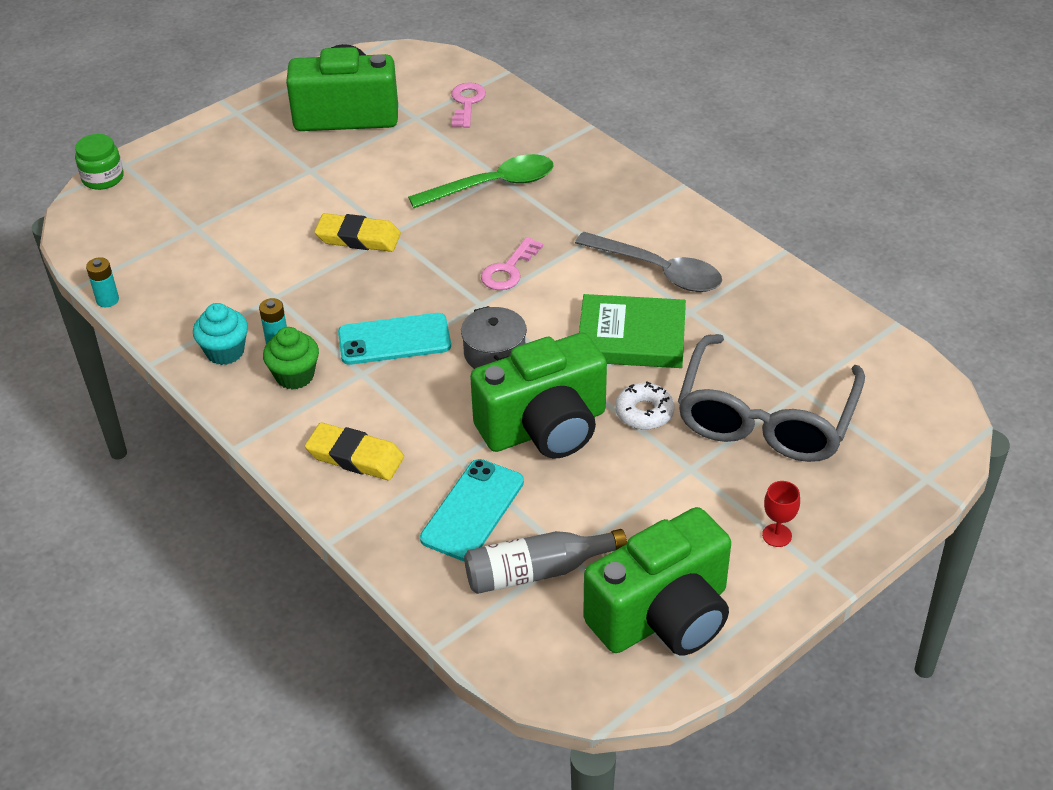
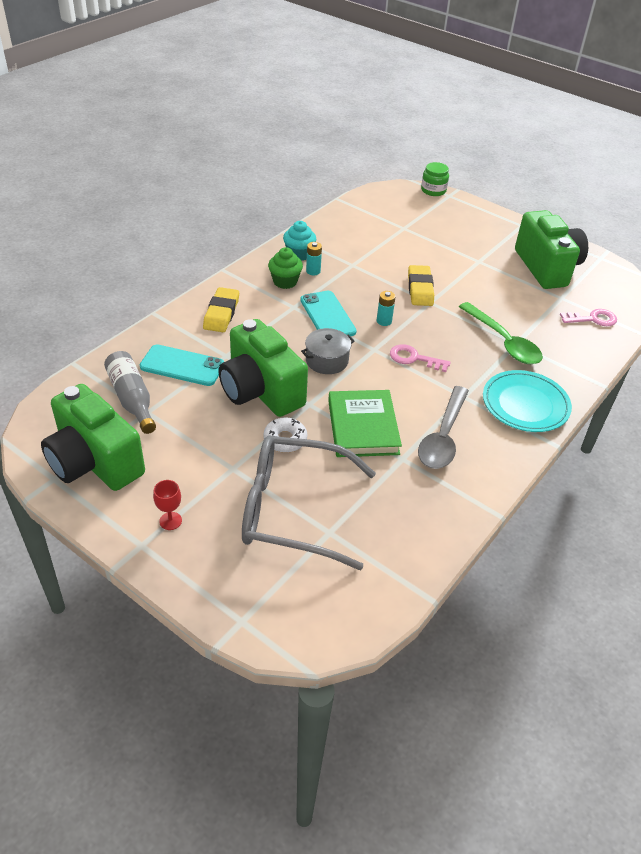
camera: 75 degrees right, 0 degrees up
(107, 300) = (330, 209): turquoise battery -> turquoise battery (384, 321)
(613, 193) = (525, 405): none -> turquoise plate

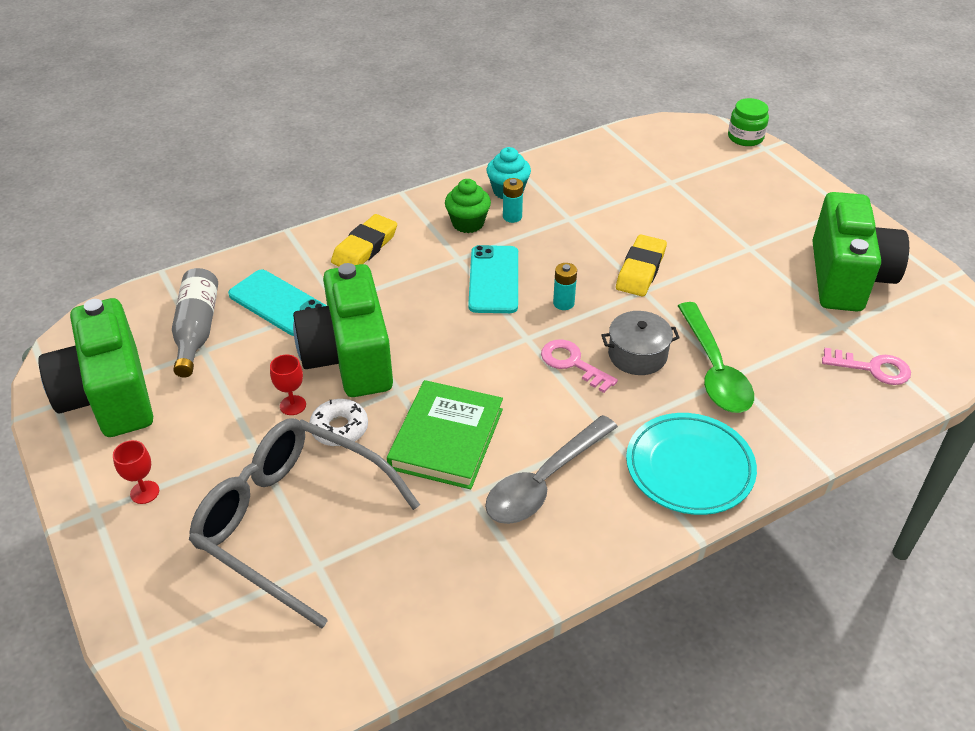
camera: 25 degrees right, 0 degrees up
(241, 433) = (293, 405): none -> red goblet
(327, 360) = (456, 338): grey pot -> grey pot (637, 355)

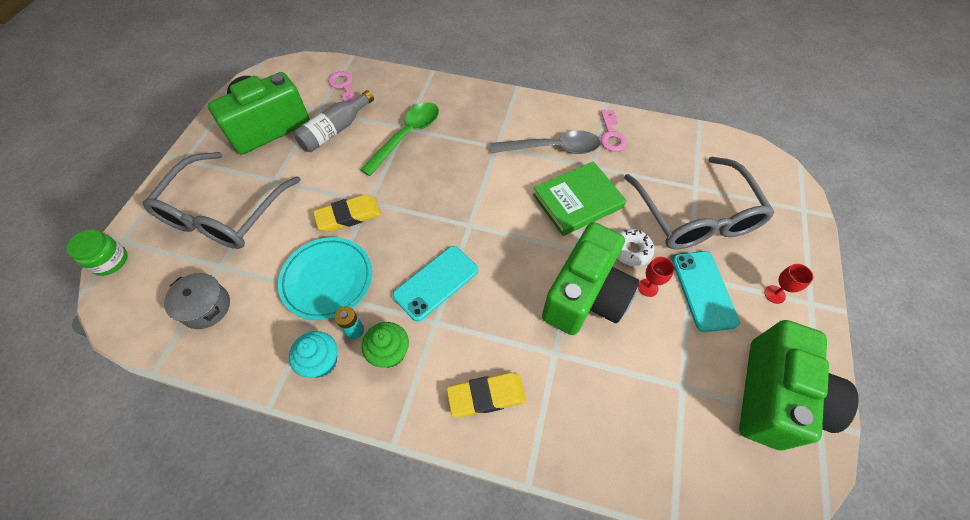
camera: 135 degrees left, 15 degrees up
(197, 330) = (677, 414): grey bottle -> grey bottle (335, 130)
(278, 303) = (598, 390): turquoise phone -> turquoise phone (703, 290)
(563, 303) = (420, 230): turquoise battery -> none
(573, 363) = (466, 191): pink key -> pink key (611, 134)
(637, 355) = (429, 170): grey pot -> grey pot (206, 307)
(689, 468) = (483, 109): turquoise plate -> turquoise plate (327, 280)
(736, 205) = (224, 213): none -> grey glasses

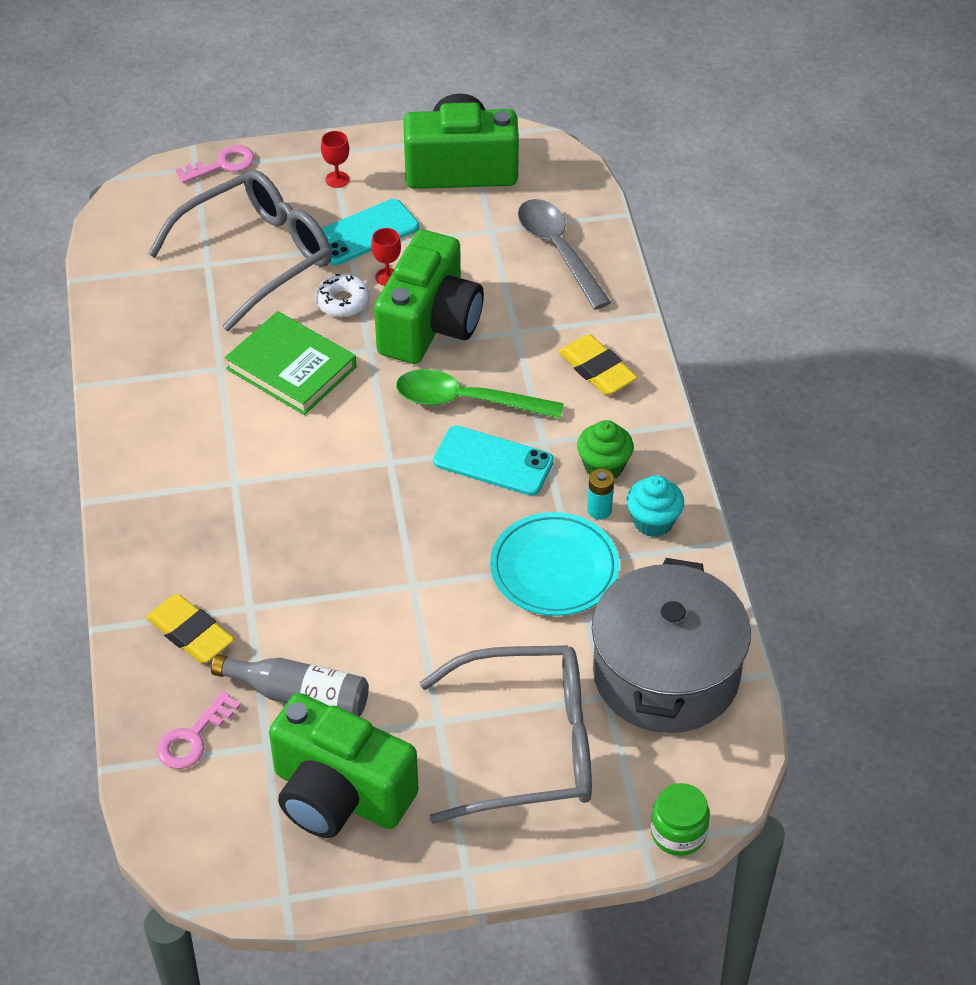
camera: 115 degrees left, 10 degrees down
(206, 307) = (665, 673): grey pot -> grey pot, size x2.15
(348, 216) = (449, 595): yellow eraser -> yellow eraser (190, 633)
(407, 136) = (266, 596): green spoon -> green spoon (466, 401)
(553, 148) = (206, 419): grey spoon -> grey spoon (558, 251)
(585, 296) = (430, 325): green camera -> green camera turned 105 degrees clockwise
(611, 134) = (147, 364): pink key -> pink key (222, 165)

